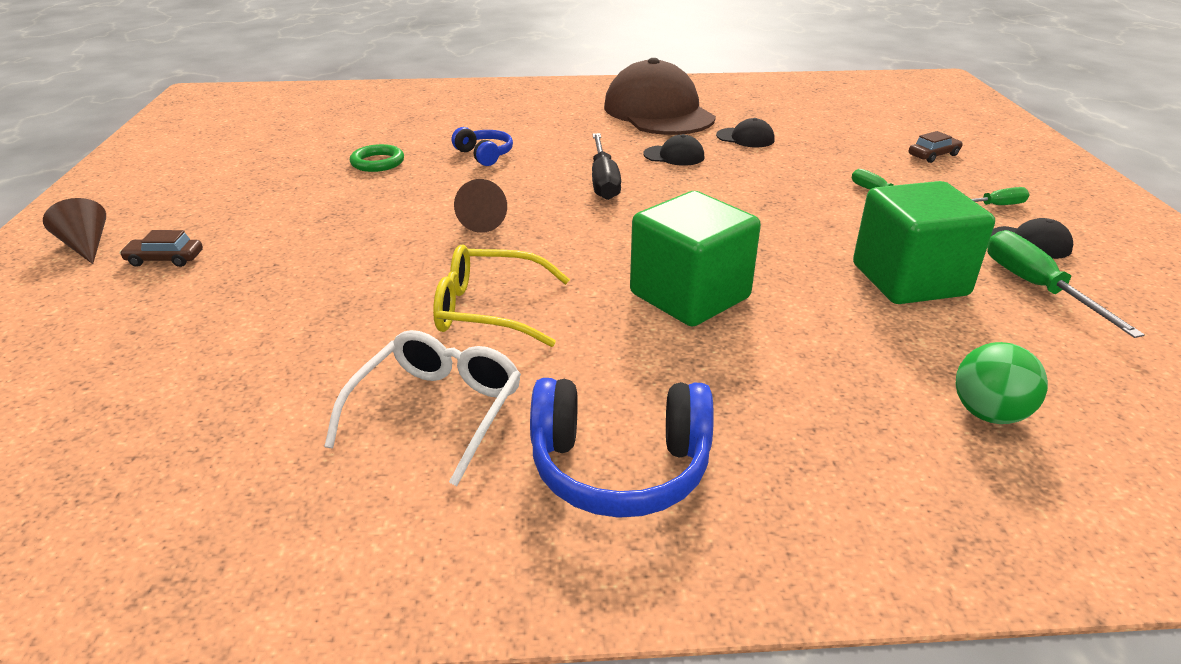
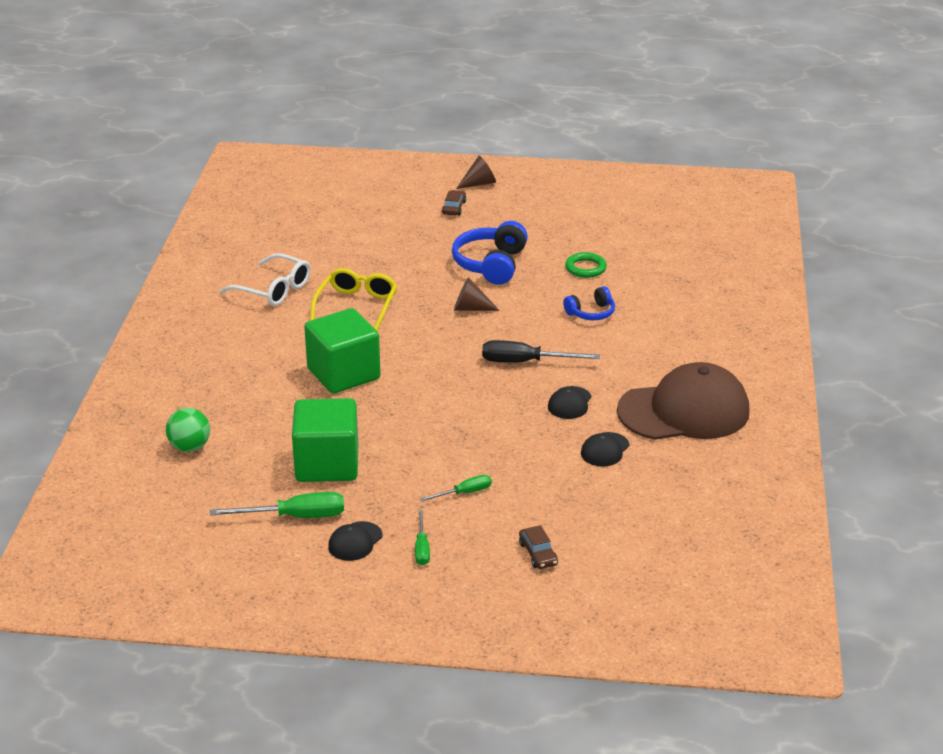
camera: 100 degrees right, 0 degrees up
(620, 466) = (211, 333): blue headphones -> blue headphones (491, 264)

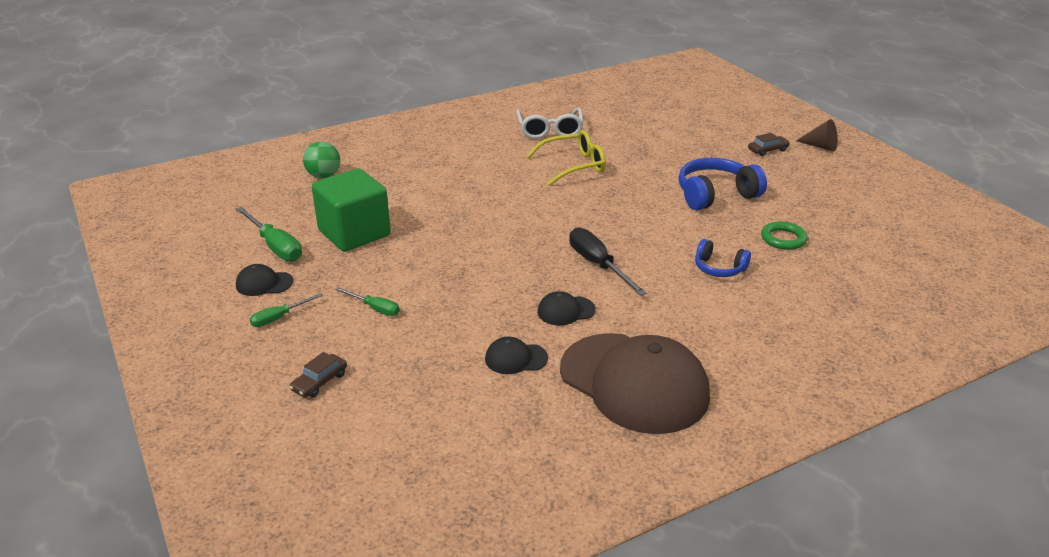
camera: 55 degrees right, 0 degrees up
(343, 374) = (478, 195): green cube -> none
(470, 308) = (639, 210): brown cone -> none

